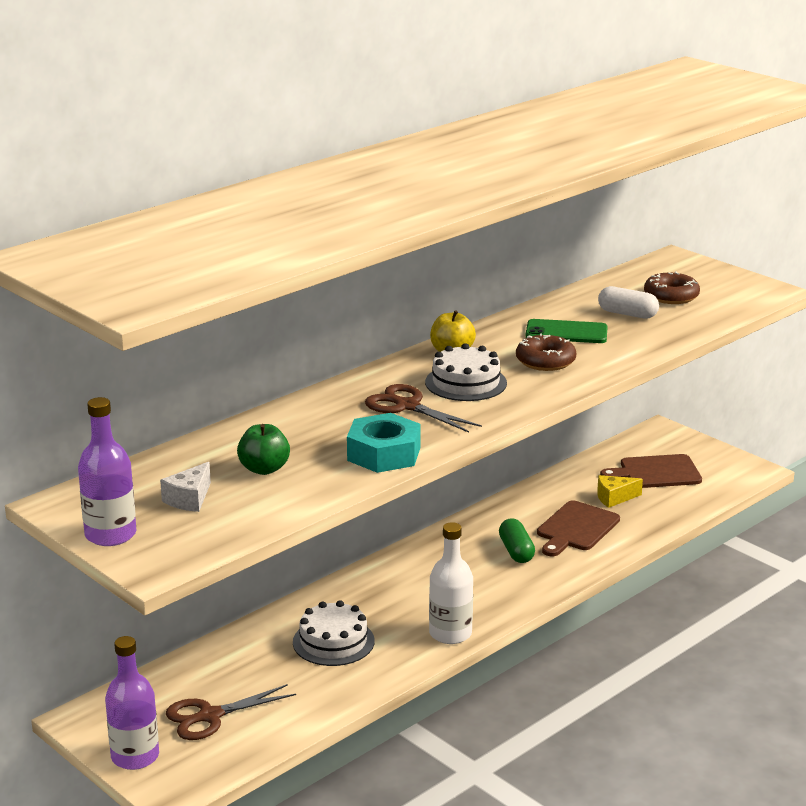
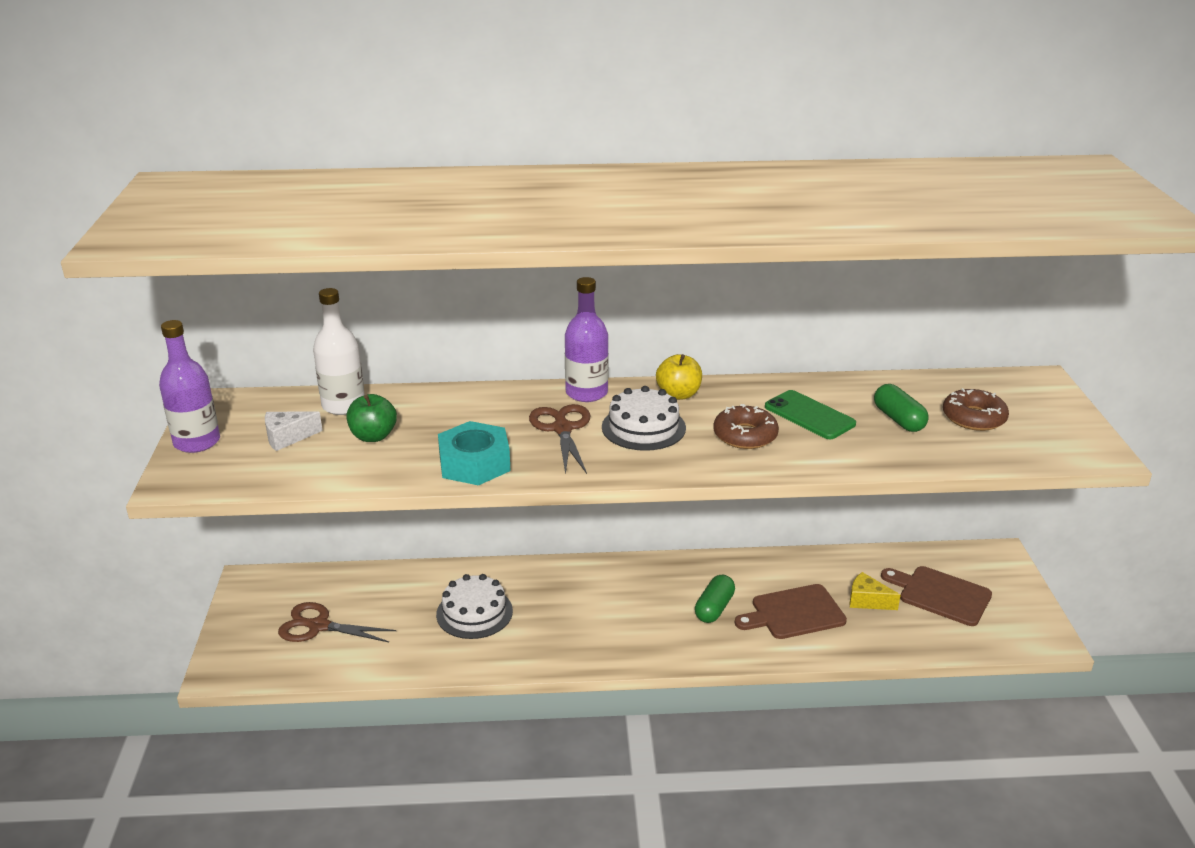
camera: 40 degrees right, 5 degrees up
(135, 756) = (237, 630): purple bottle -> purple bottle (586, 393)
(450, 633) = (565, 654): white bottle -> white bottle (343, 405)
(627, 314) = (898, 419): white capsule -> green capsule

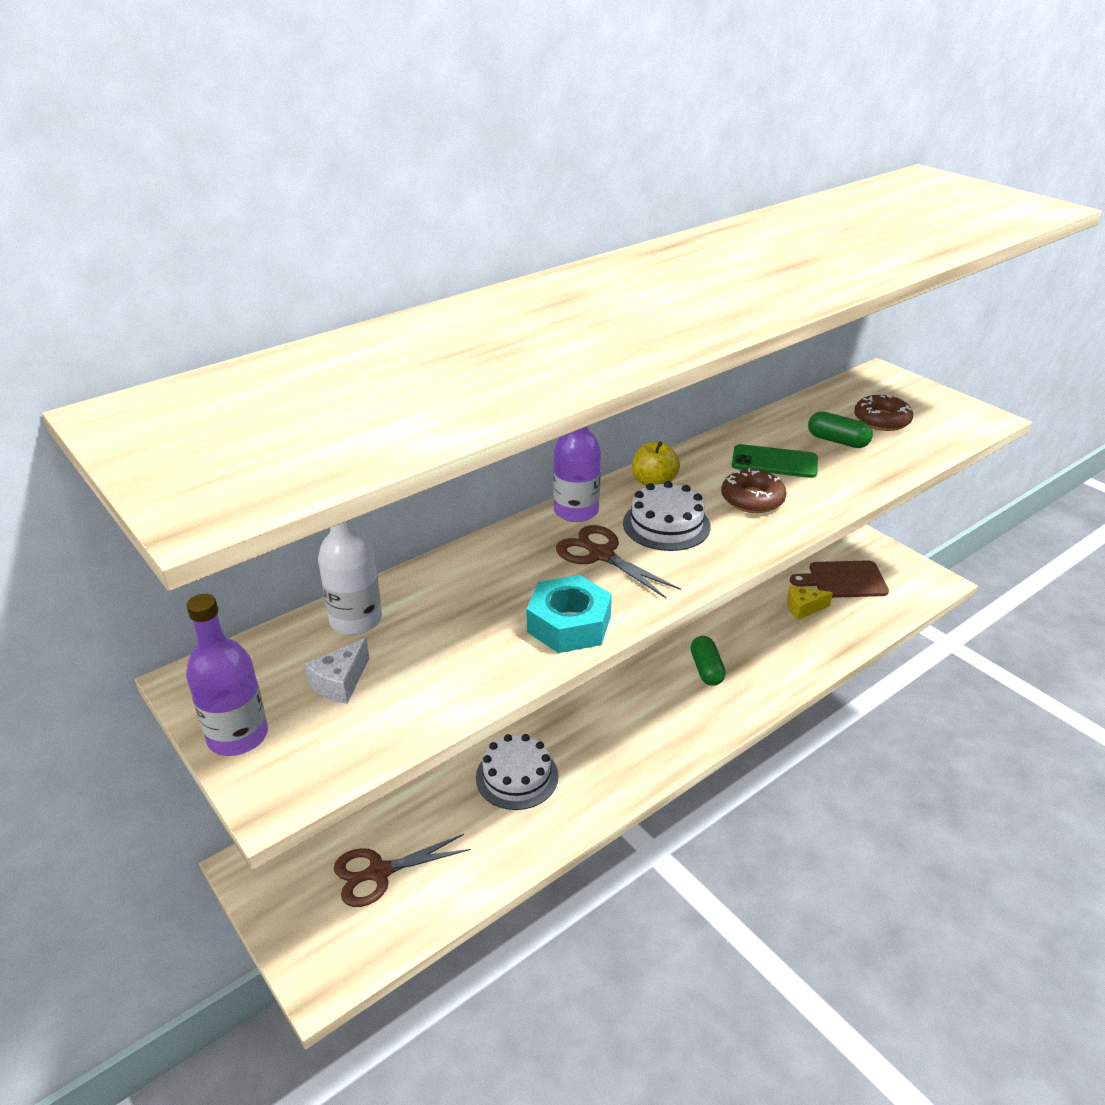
camera: 35 degrees left, 5 degrees up
(373, 436) = (432, 640): green apple -> none
(794, 613) = (766, 644): brown cutting board -> none

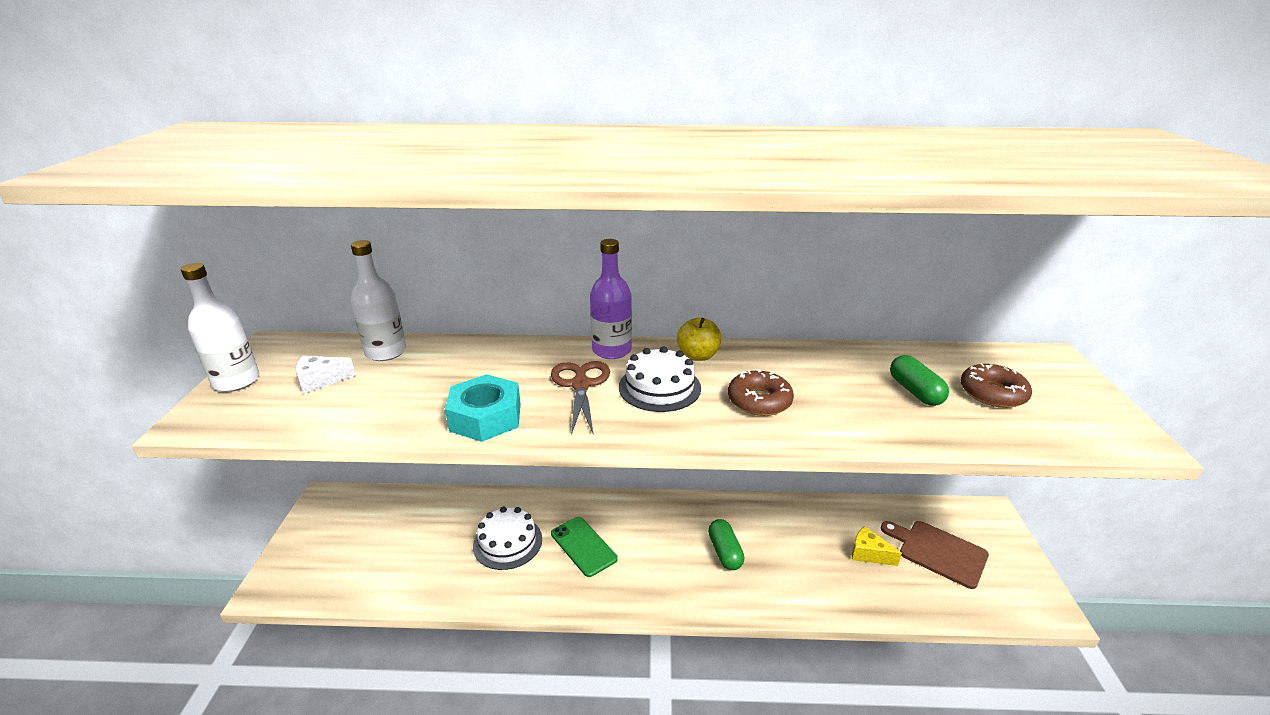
camera: 40 degrees right, 5 degrees down
(238, 736) = (236, 381): purple bottle -> white bottle
(378, 872) = (368, 547): brown scissors -> none
(706, 669) = (724, 552): green capsule -> green capsule turned 45 degrees counterclockwise
(774, 462) = (824, 383): green phone -> green phone (583, 546)

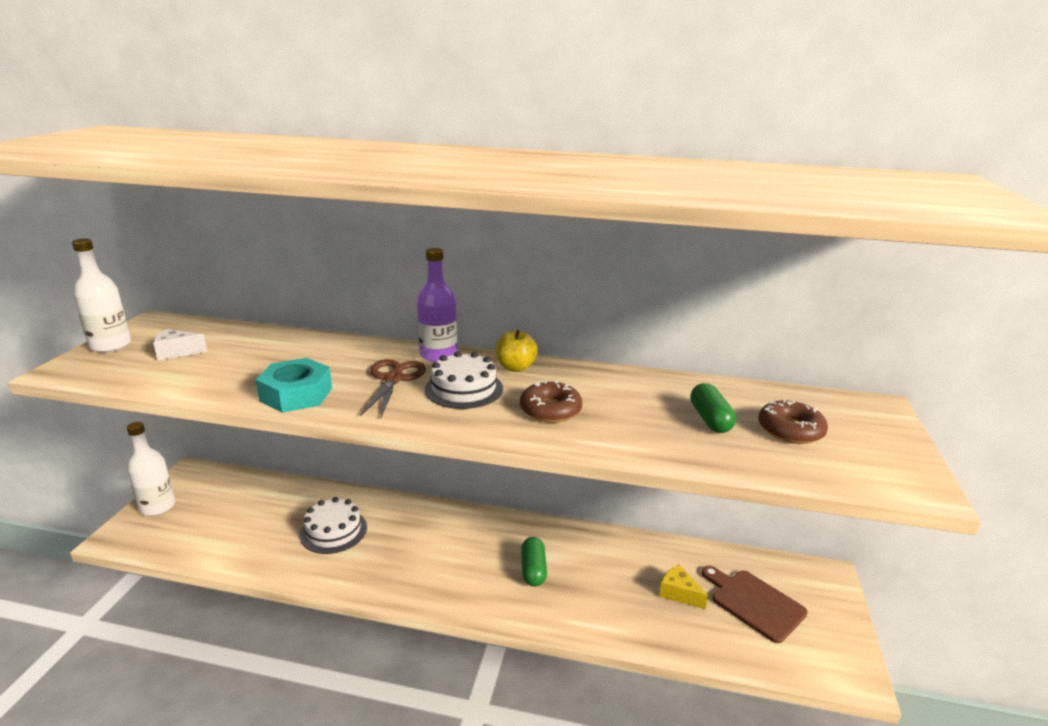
camera: 10 degrees right, 5 degrees down
(386, 352) = (242, 336): white bottle -> white bottle (157, 506)
(583, 546) = (400, 544): green phone -> none

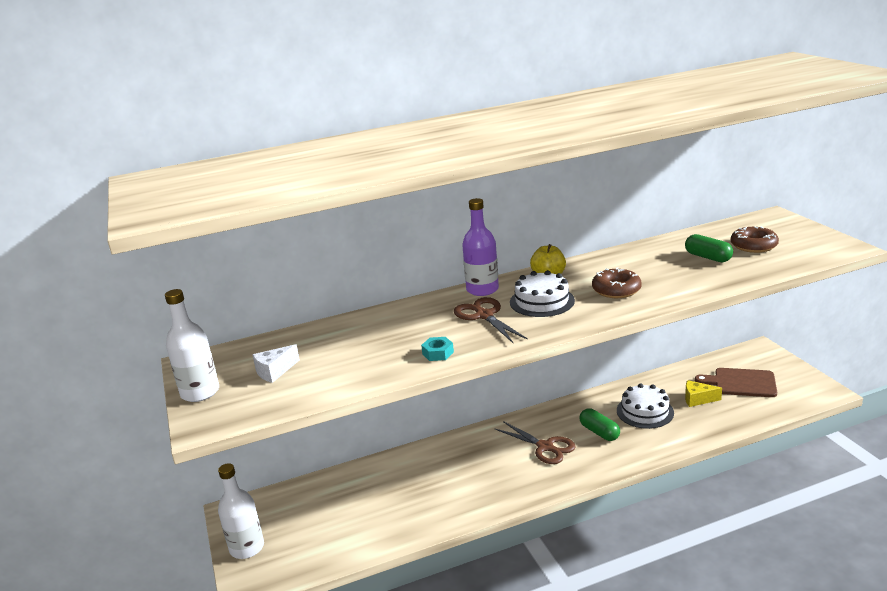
camera: 30 degrees left, 0 degrees up
(296, 394) = (438, 353): turquoise nut -> turquoise nut, size x0.51
(333, 531) = (427, 483): white cake -> white cake (645, 411)
(466, 555) = (545, 447): none -> brown scissors

